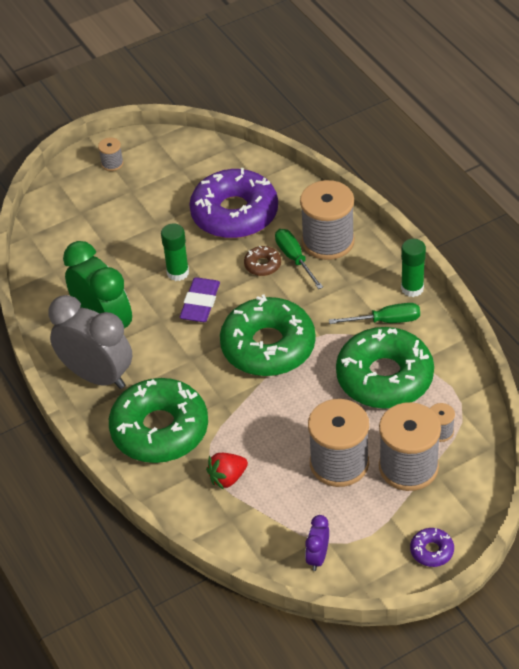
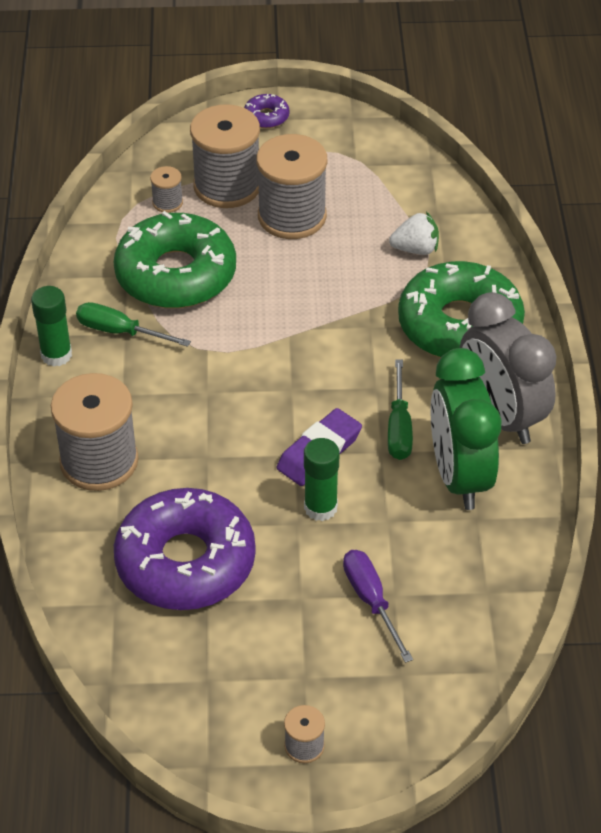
camera: 155 degrees left, 0 degrees up
(117, 238) = (371, 601): none -> purple screwdriver
(227, 478) = (415, 249): red strawberry -> white strawberry
(262, 265) = (205, 467): brown donut -> none
(268, 346) = (275, 362): green donut -> none
(294, 259) = (159, 457): green screwdriver -> green screwdriver (399, 427)
(317, 557) = (374, 151): purple clock -> none

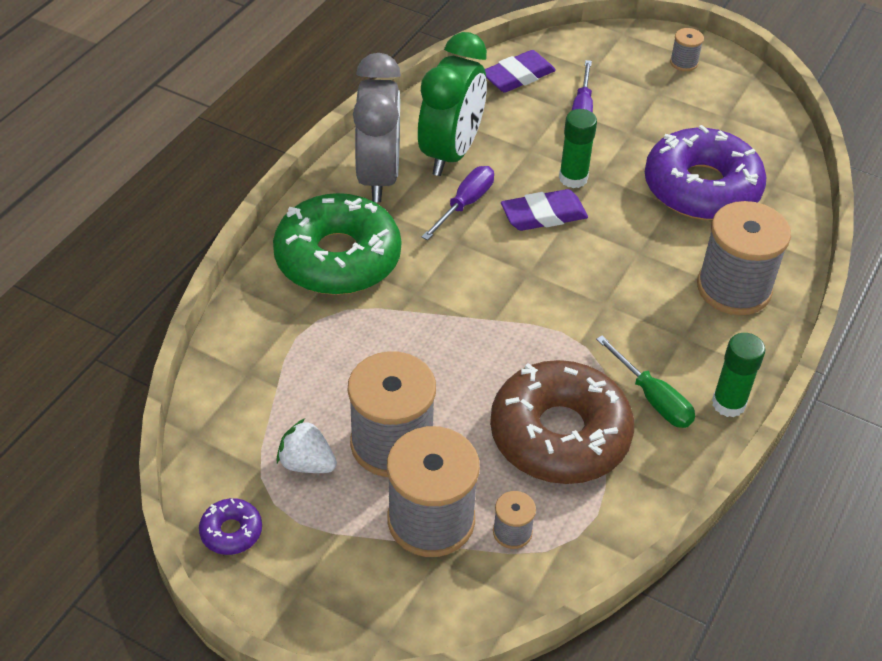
camera: 150 degrees left, 0 degrees up
(176, 274) = (559, 434): green donut -> brown donut
(266, 117) = (309, 602): purple donut -> purple donut (231, 531)
(399, 427) = (465, 204): green screwdriver -> purple screwdriver
(415, 249) = (305, 345): white strawberry -> white strawberry (307, 463)
(475, 615) = (518, 76): none -> purple eraser

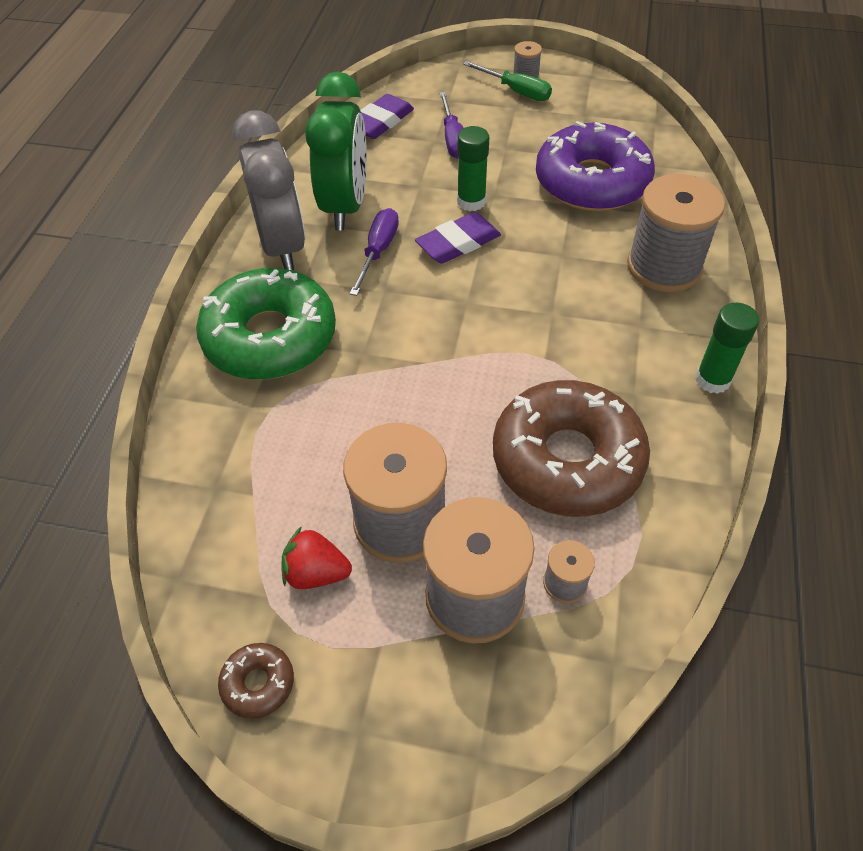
camera: 15 degrees left, 5 degrees up
(231, 531) = (258, 683): purple donut -> brown donut
(307, 463) = (316, 573): white strawberry -> red strawberry
(652, 398) = (640, 395): green screwdriver -> green screwdriver (516, 91)

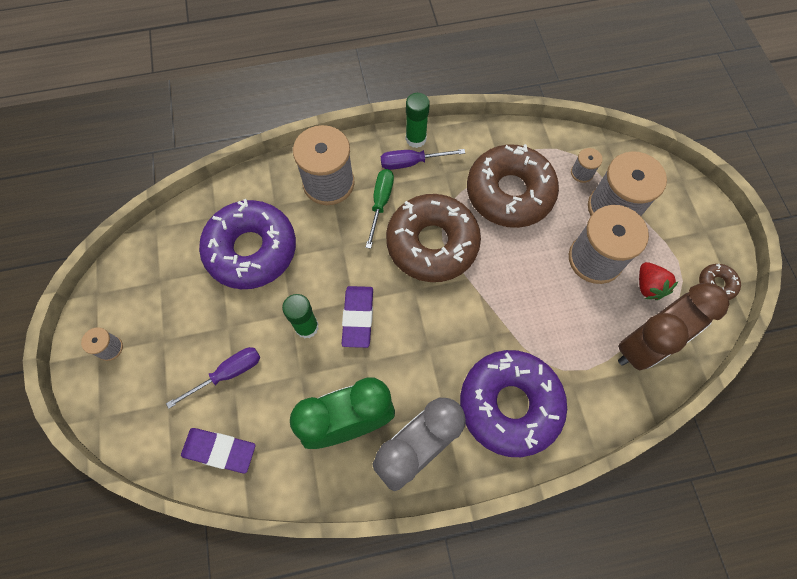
camera: 115 degrees left, 15 degrees up
(239, 516) = (643, 345): none -> brown clock
(270, 337) = (510, 404): green donut -> purple donut
(378, 251) = (391, 371): purple screwdriver -> purple screwdriver (412, 163)
(458, 243) = (358, 317): purple eraser -> purple eraser turned 60 degrees clockwise
(516, 91) = (136, 348): green screwdriver -> green screwdriver (380, 203)
(523, 339) = (432, 243): none -> brown donut

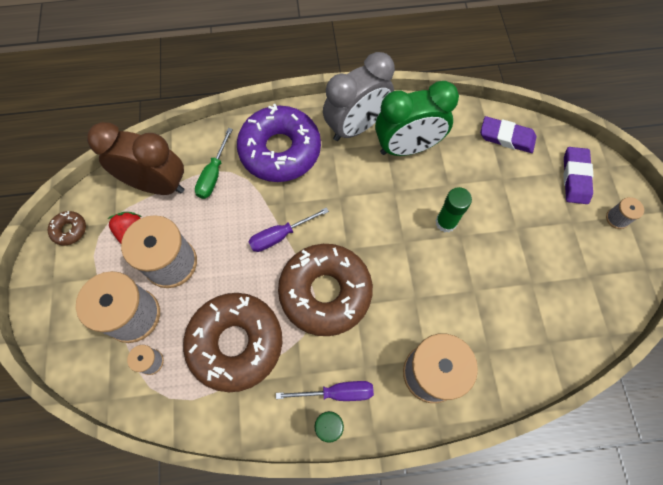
camera: 175 degrees left, 0 degrees up
(227, 374) = (510, 190): purple screwdriver -> purple screwdriver (280, 236)
(251, 250) = (505, 300): purple donut -> none
(358, 317) = (400, 227): purple eraser -> purple eraser (575, 177)
(380, 203) = (375, 342): green screwdriver -> green screwdriver (213, 174)
(643, 345) = (157, 185): brown clock -> brown clock turned 45 degrees clockwise

